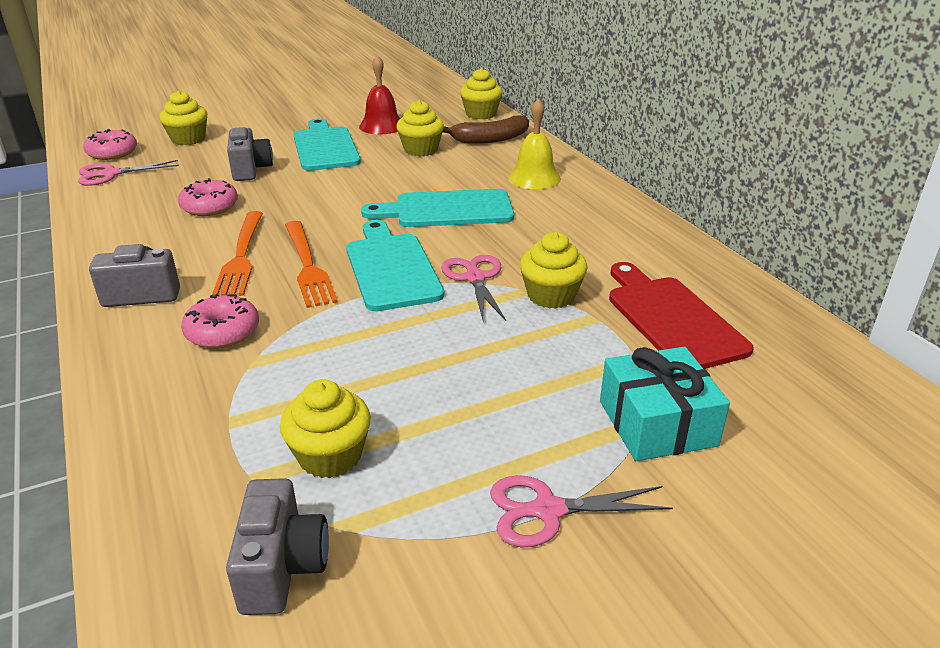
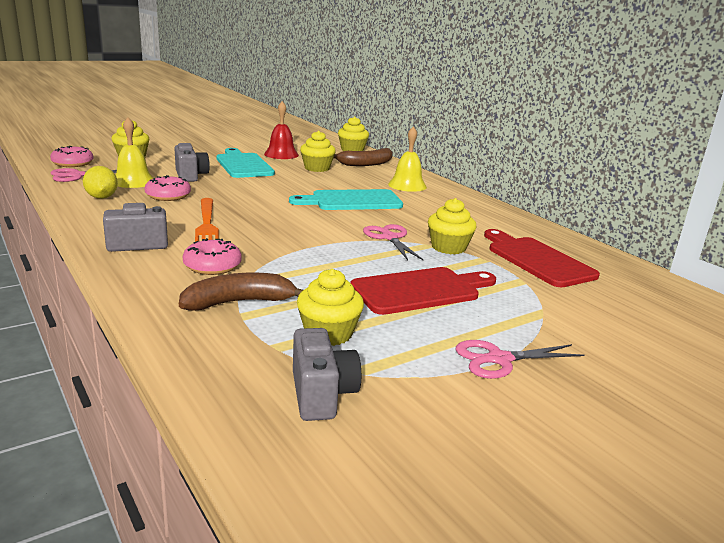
camera: 10 degrees left, 10 degrees down
(127, 212) = (101, 197): none -> yellow lemon
(175, 182) = (133, 181): none -> yellow bell
(234, 397) = (239, 302): none -> brown banana
(307, 266) = (261, 230): orange fork -> none
(391, 268) = (325, 232): turquoise cutting board -> none
(482, 377) = (420, 290): none -> red cutting board
(657, 423) = (552, 313): turquoise gift -> none

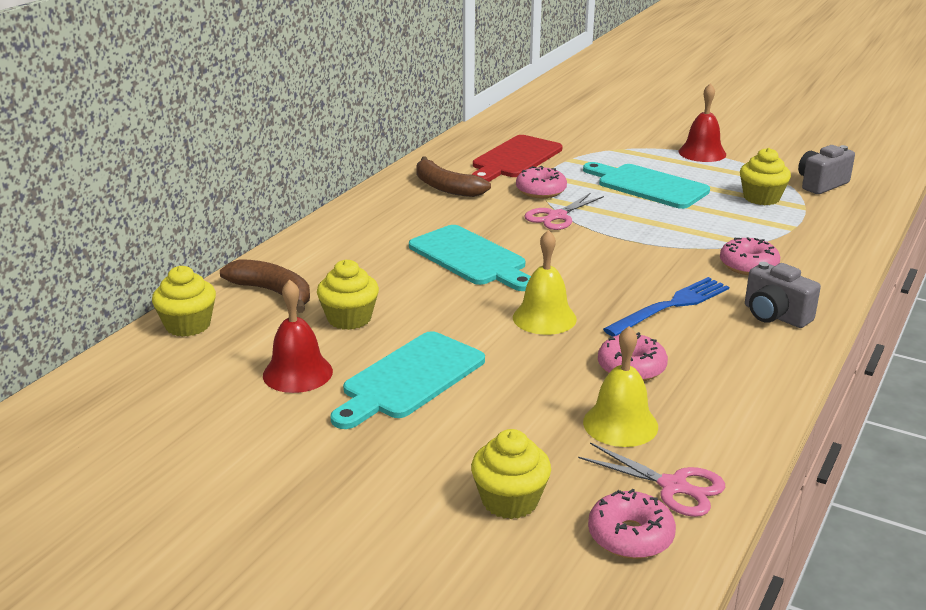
camera: 115 degrees left, 5 degrees up
(101, 197) = (711, 408): yellow lemon -> none
(191, 176) = (529, 393): grey camera -> none
(206, 224) = (671, 306): orange fork -> blue fork
(239, 302) = (779, 235): brown banana -> brown banana (446, 187)
(407, 185) = (355, 244): yellow bell -> yellow bell (544, 318)
(420, 290) = (648, 186): red cutting board -> turquoise cutting board
(448, 247) = (541, 191): yellow cupcake -> pink donut
(499, 359) = (702, 153): pink scissors -> red bell

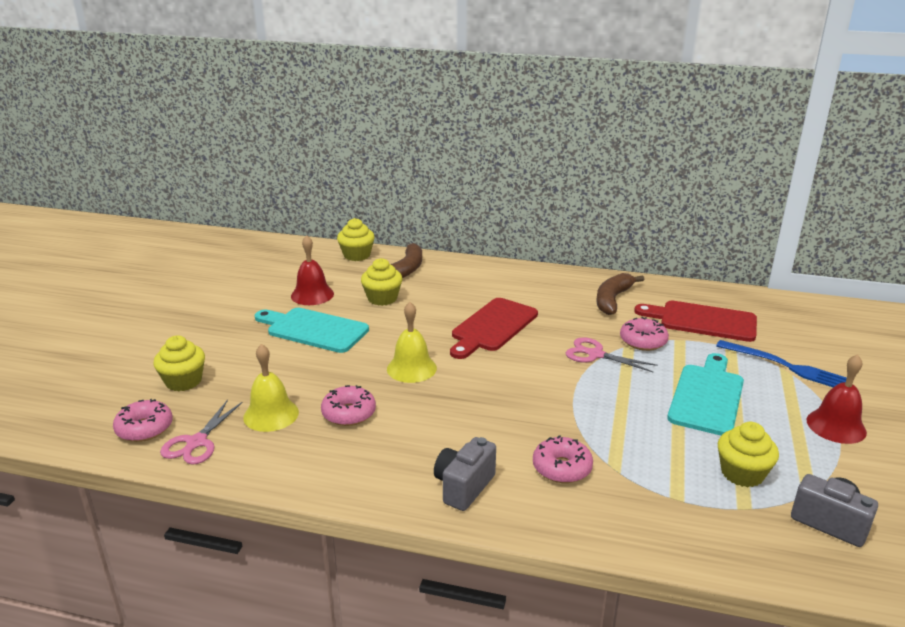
camera: 75 degrees right, 0 degrees up
(470, 258) = (492, 327): turquoise cutting board -> red cutting board
(671, 306) = (456, 426): blue fork -> blue fork (786, 366)

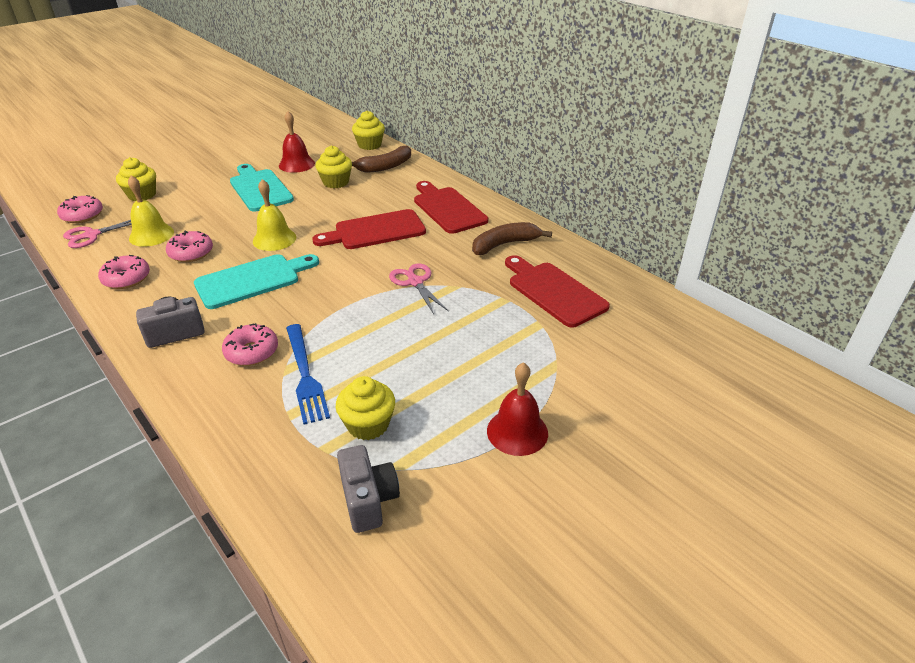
camera: 35 degrees right, 10 degrees up
(522, 287) = (448, 208): none -> red cutting board
(643, 341) = (471, 287): pink donut -> pink donut (126, 279)
(707, 396) = (446, 353): turquoise cutting board -> turquoise cutting board (252, 280)
(786, 366) = (563, 362): blue fork -> blue fork (305, 375)

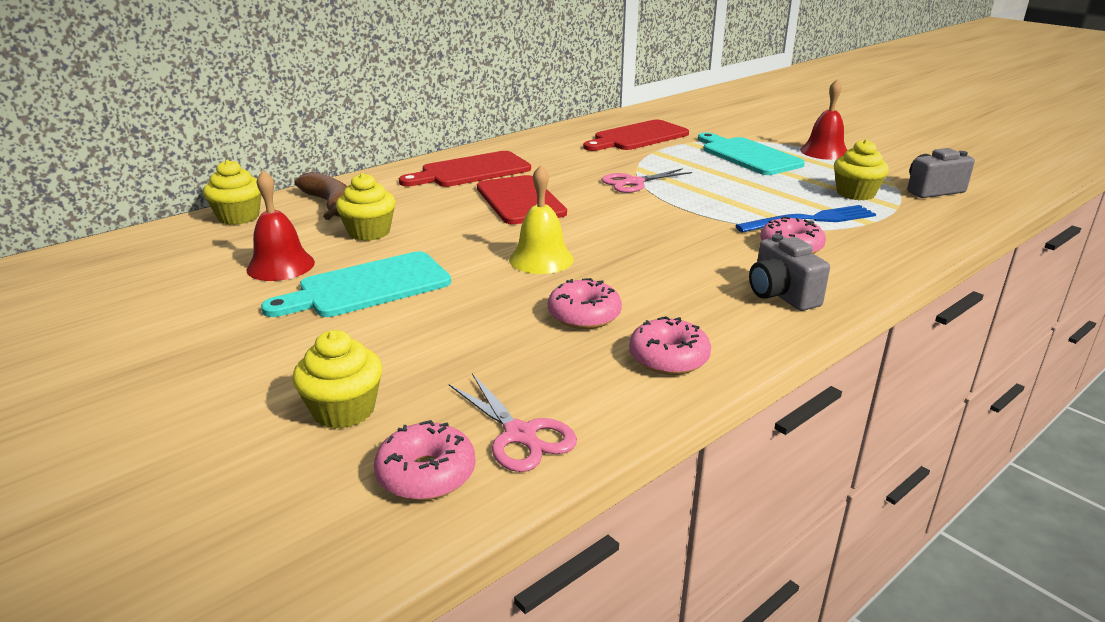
camera: 90 degrees left, 10 degrees down
(151, 235) = (523, 363): yellow bell -> none
(252, 280) = (649, 262): turquoise cutting board -> turquoise cutting board (748, 155)
(504, 244) = (555, 150): brown banana -> none

